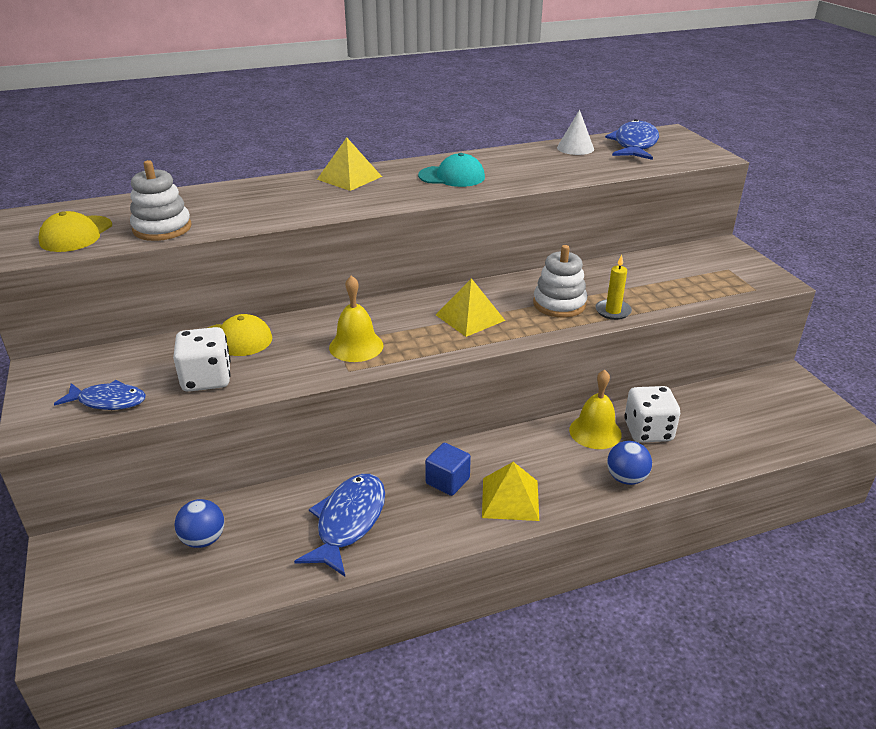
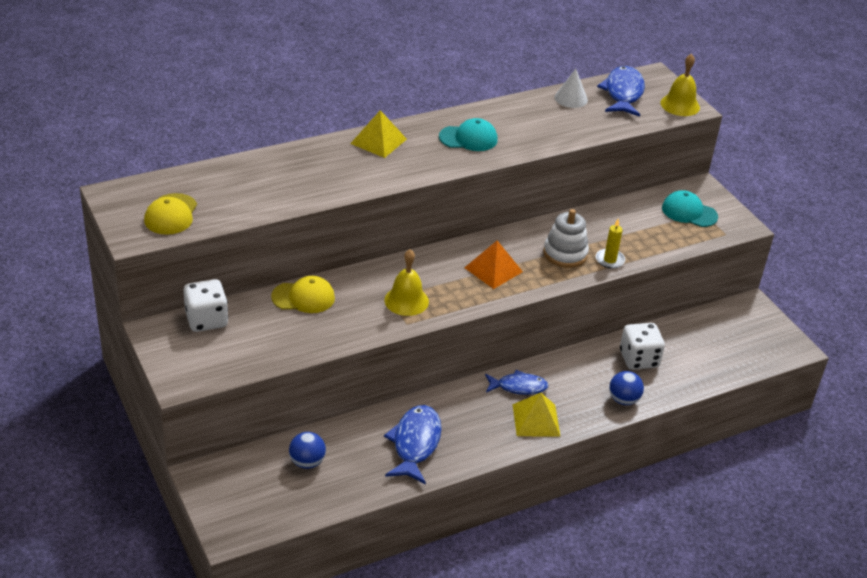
camera: 10 degrees left, 5 degrees up
(108, 401) = (225, 358): blue fish -> blue fish (518, 387)
(162, 228) = (241, 206): white stacking toy -> none
(207, 379) = (295, 335): white dice -> white dice (206, 320)
(447, 481) = (485, 408): blue cube -> none
(470, 317) = (493, 269): yellow pyramid -> orange pyramid
(595, 432) = (596, 361): yellow bell -> yellow bell (680, 105)
(710, 268) = (689, 212): none -> turquoise cap

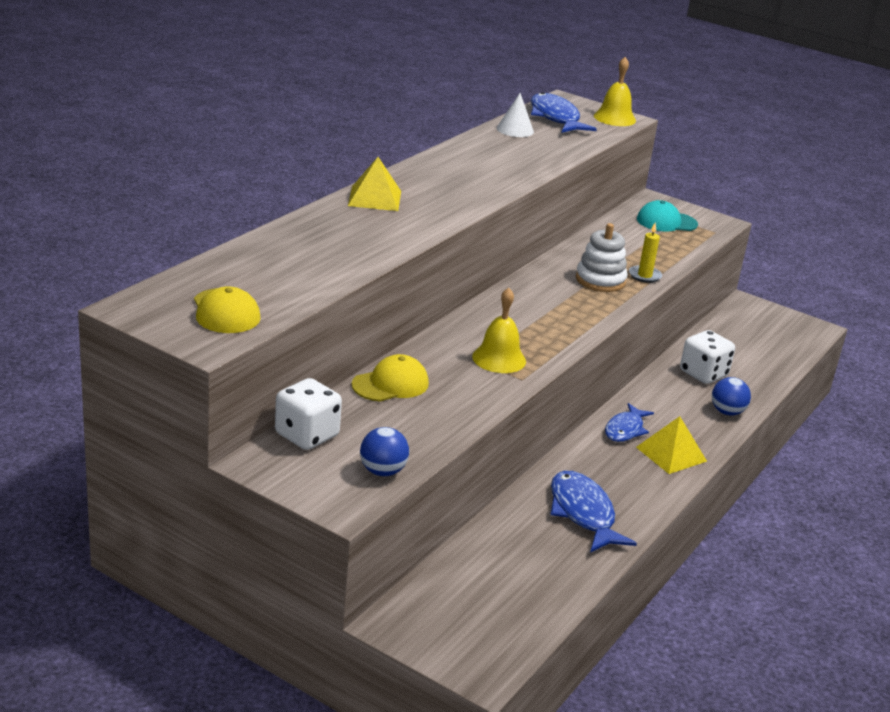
camera: 30 degrees left, 10 degrees down
(307, 462) = (493, 569): blue ball -> blue ball (382, 471)
(468, 138) = (460, 179): turquoise cap -> none
(493, 269) = (551, 310): orange pyramid -> none
(518, 387) = (625, 430): blue fish -> blue fish turned 150 degrees clockwise

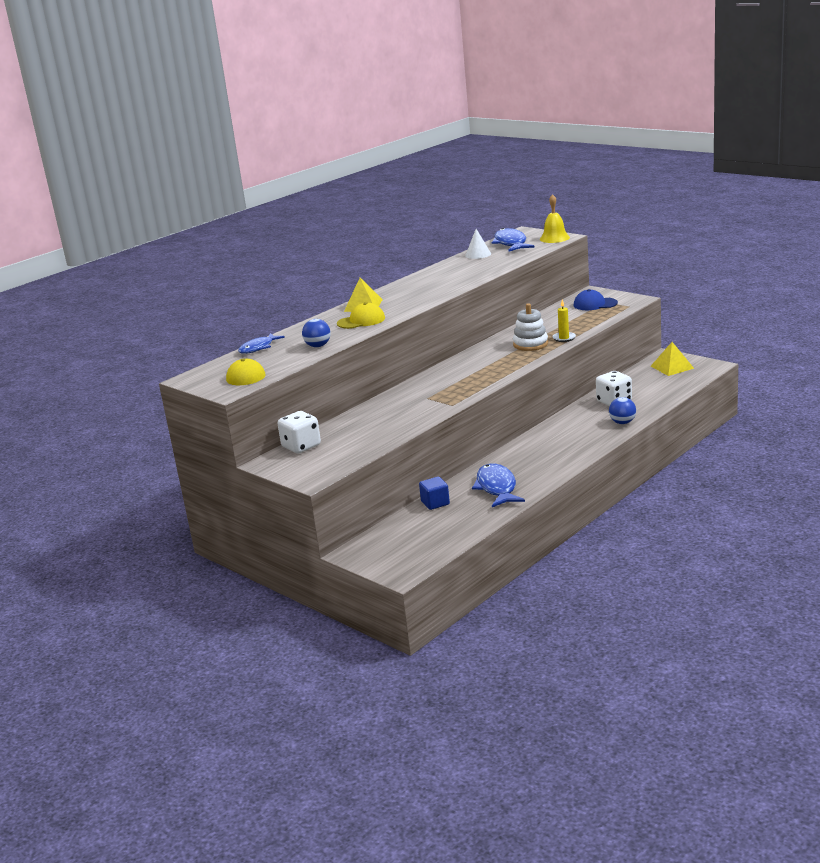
camera: 15 degrees right, 5 degrees down
(382, 471) = (342, 460): blue ball -> blue ball (318, 346)
(390, 384) = (364, 415): yellow cap -> yellow cap (361, 321)
(498, 534) = (435, 503): none -> blue cube
(499, 359) = (441, 395): yellow bell -> none
(625, 430) = (544, 439): blue fish -> blue fish (258, 348)
(666, 222) = (595, 304): turquoise cap -> blue cap
(671, 454) = (572, 450): yellow pyramid -> yellow pyramid (672, 367)

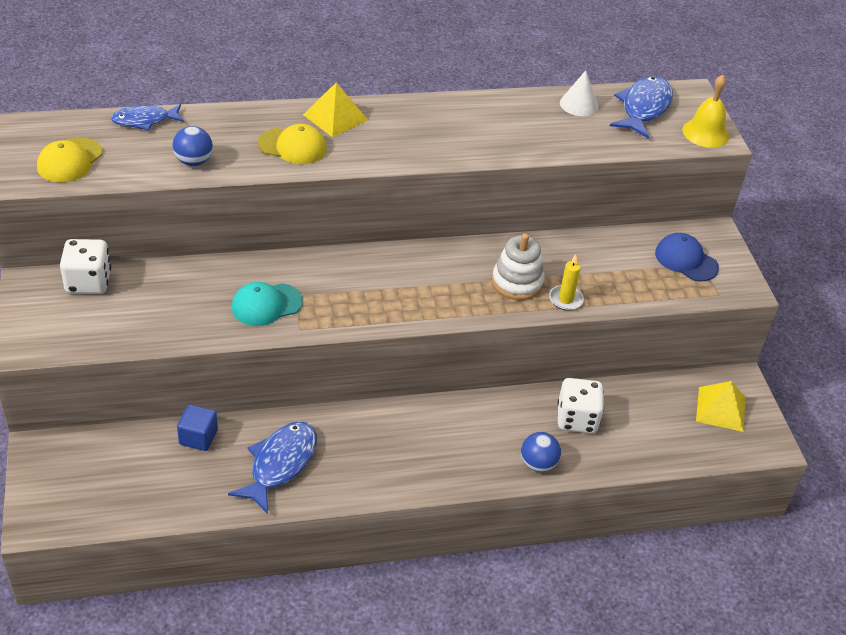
camera: 30 degrees right, 20 degrees up
(418, 407) = (266, 305): none -> turquoise cap

